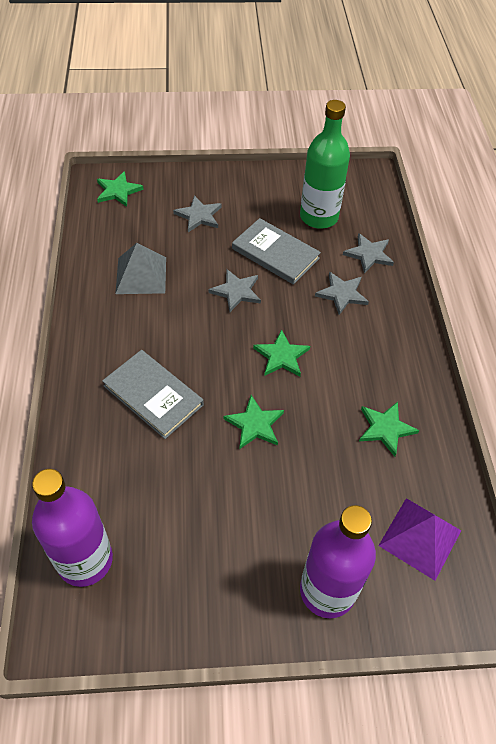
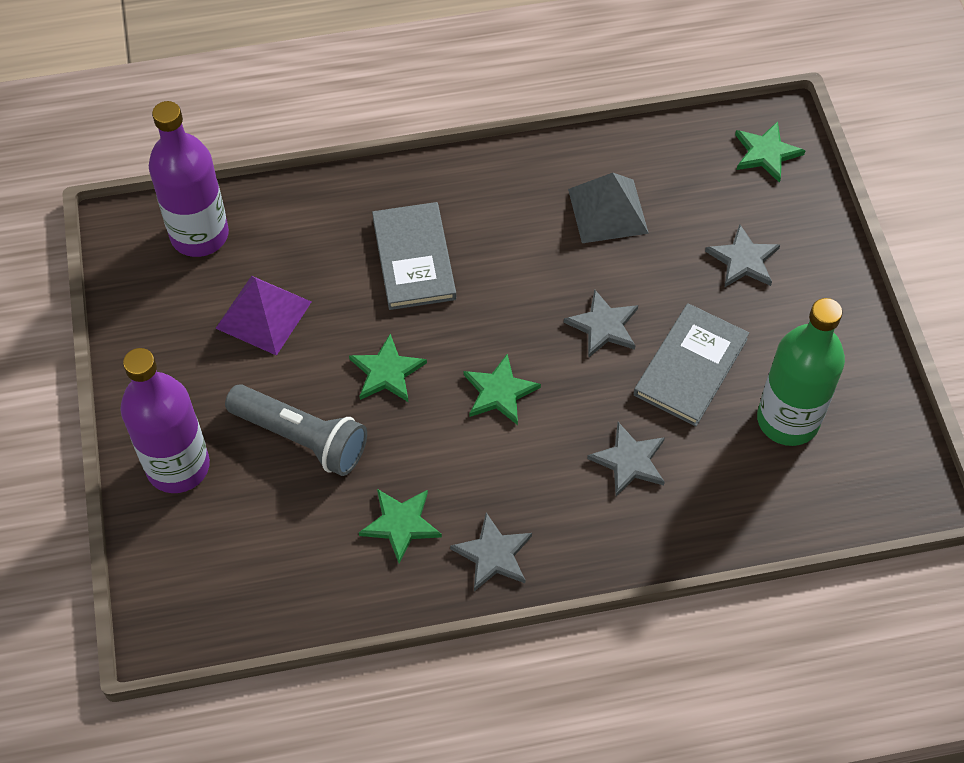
camera: 85 degrees right, 5 degrees up
(153, 395) = (414, 259): grey book -> grey book turned 45 degrees counterclockwise
(308, 490) = (301, 438): none -> grey flashlight
(369, 254) = (722, 495): grey star -> grey star (493, 554)
(420, 538) = (248, 565): purple pyramid -> purple pyramid (263, 315)

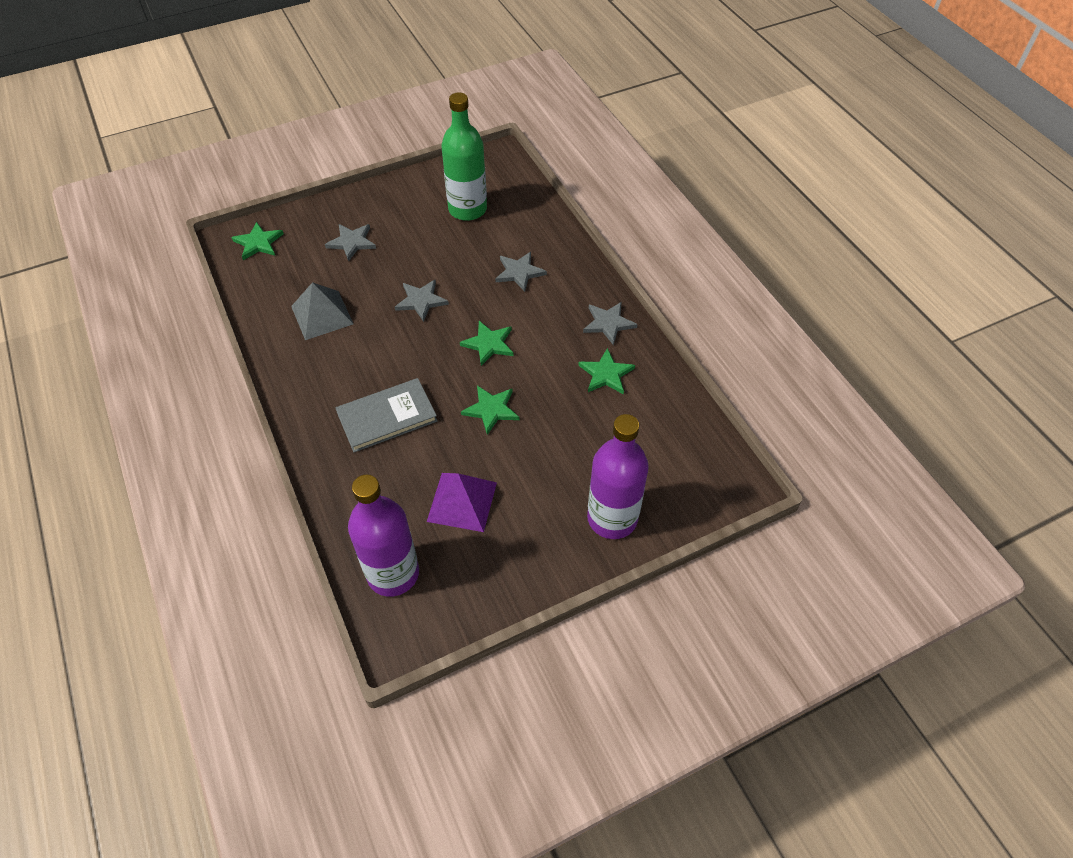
camera: 105 degrees left, 5 degrees down
(301, 438) = (562, 446): grey flashlight -> none
(690, 367) = (442, 255): grey book -> none

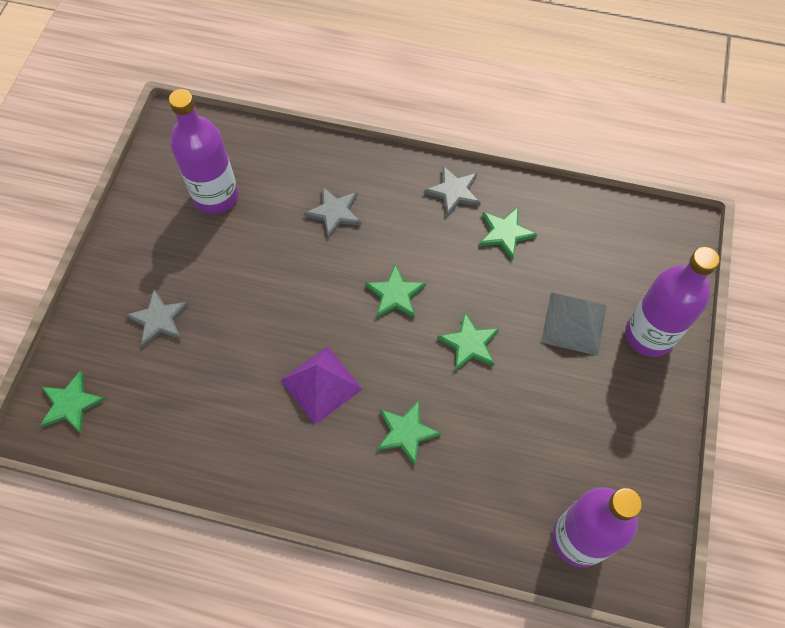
camera: 50 degrees left, 10 degrees up
(322, 315) = (229, 407): grey pyramid -> grey pyramid (574, 323)
(387, 417) = (406, 432): grey book -> green star
(421, 301) = (293, 312): grey star -> none
(462, 501) = (547, 433): purple pyramid -> purple pyramid (321, 384)
(467, 209) = (216, 196): green bottle -> purple bottle

